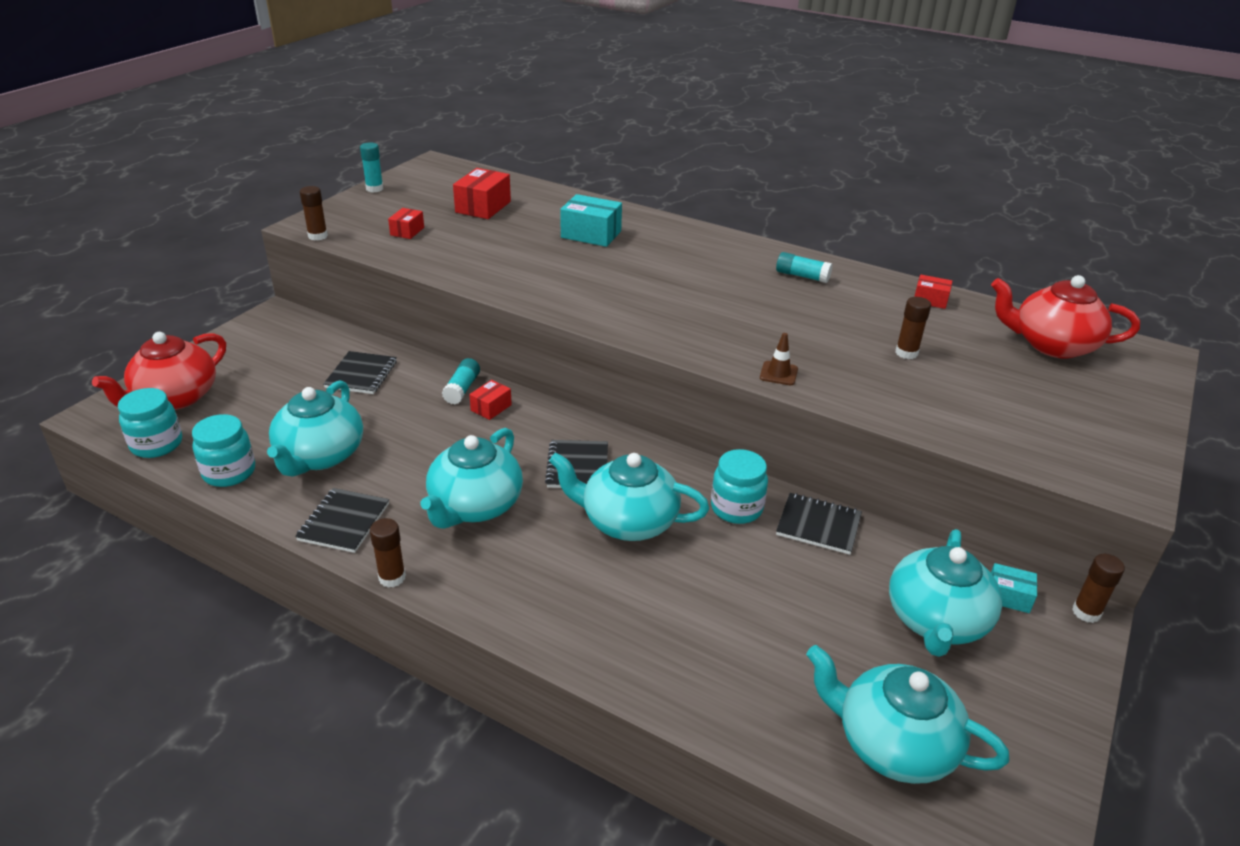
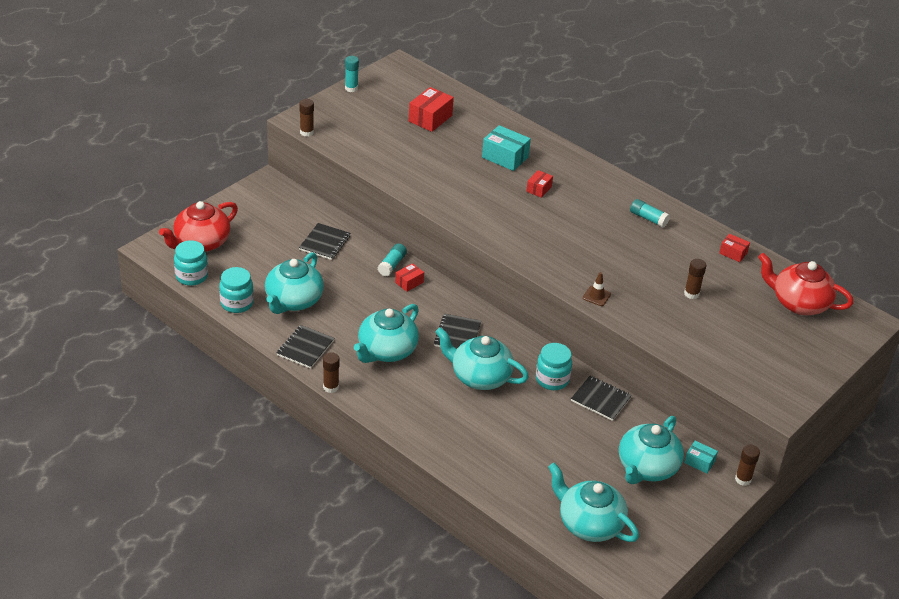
camera: 10 degrees right, 5 degrees up
(407, 231) = (371, 136): red box -> red box (539, 189)

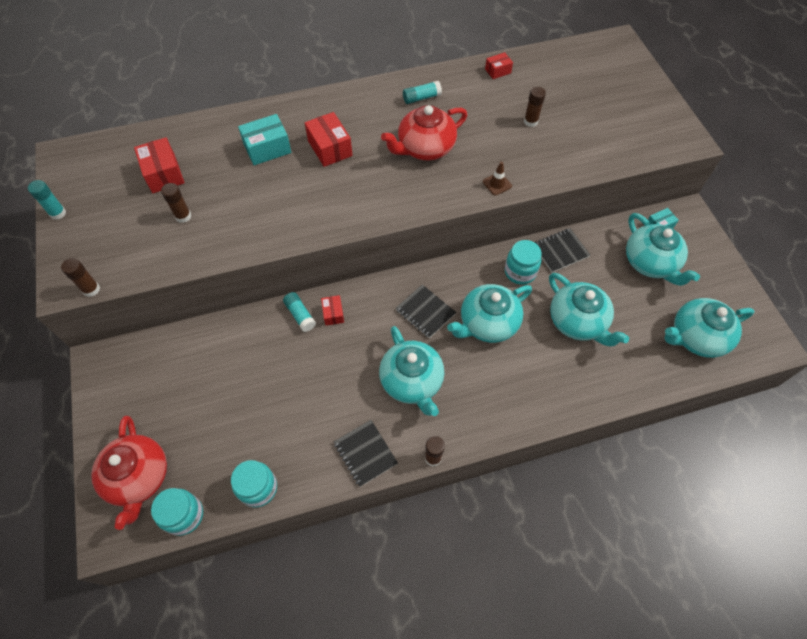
camera: 55 degrees left, 20 degrees up
(293, 301) = (291, 429): turquoise teapot -> turquoise teapot (578, 322)
(325, 243) = (228, 356): black notebook -> none
(539, 189) = (330, 148): red box -> red box, size x1.74
(743, 479) = (688, 210): brown glue stick -> brown glue stick (183, 216)
(799, 303) = (578, 66): red teapot -> red teapot (425, 148)

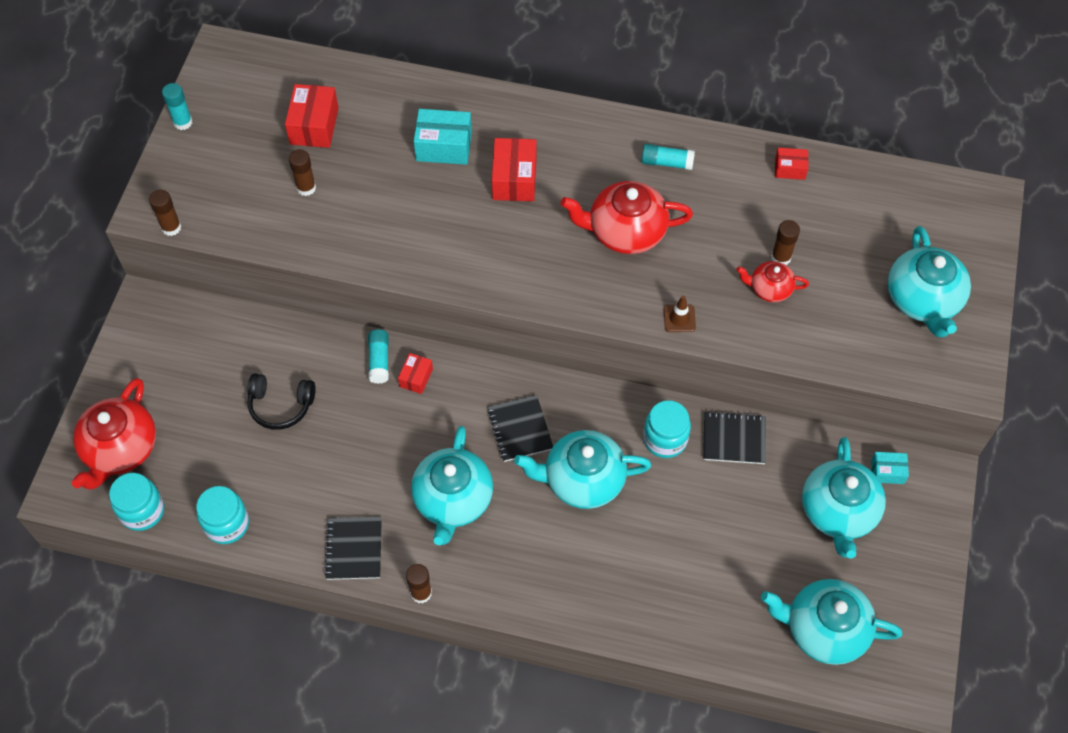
camera: 30 degrees right, 0 degrees up
(247, 381) = (281, 405): none -> black headphones
(538, 142) = (769, 289): none -> red teapot
(578, 322) = (691, 534): turquoise teapot -> turquoise teapot (923, 300)

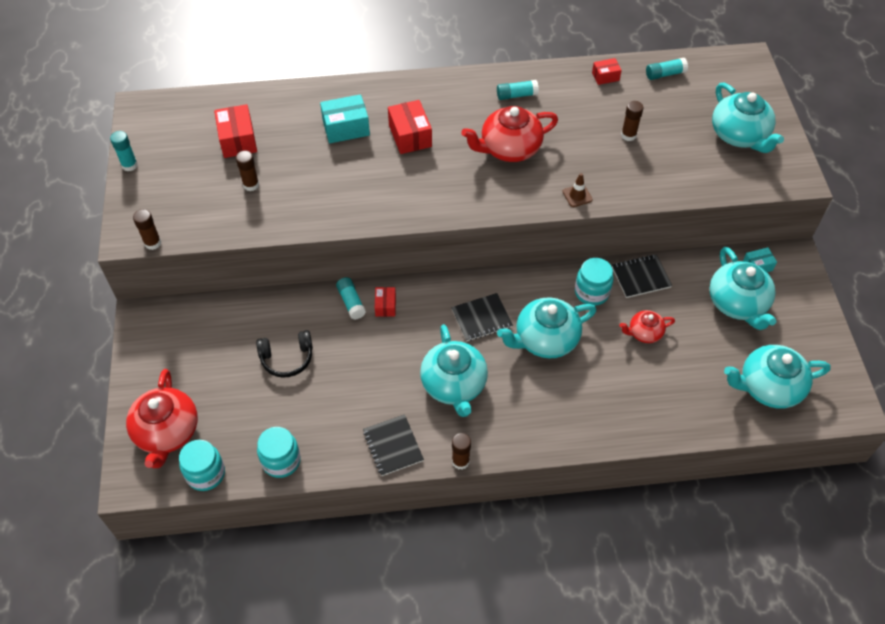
camera: 20 degrees left, 5 degrees down
(520, 429) = (481, 318): black notebook -> black notebook turned 75 degrees counterclockwise
(769, 289) = (631, 158): red teapot -> red teapot (644, 333)
(868, 188) = (665, 74): none -> turquoise glue stick

